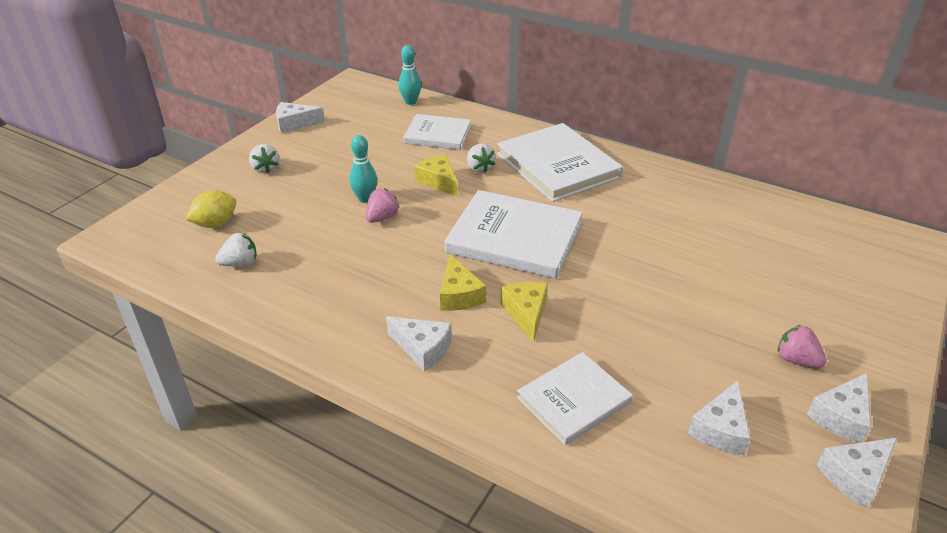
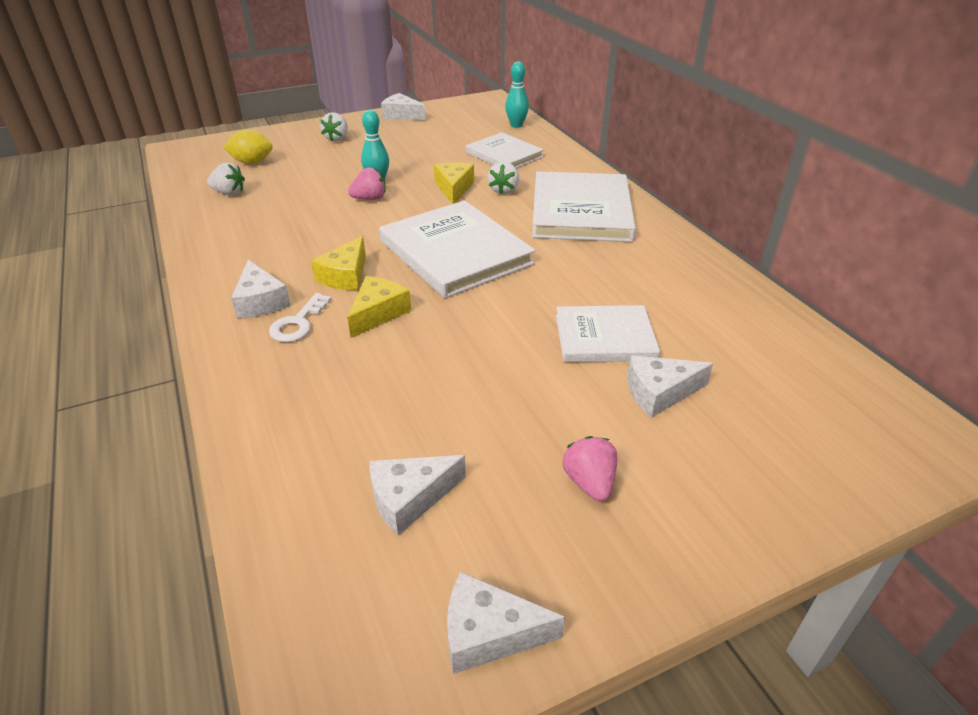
camera: 35 degrees right, 0 degrees up
(478, 351) = (298, 323): none -> white key
(574, 400) = (315, 399): white book -> white book (604, 337)
(841, 416) = (561, 565): white cheese -> white cheese (659, 393)

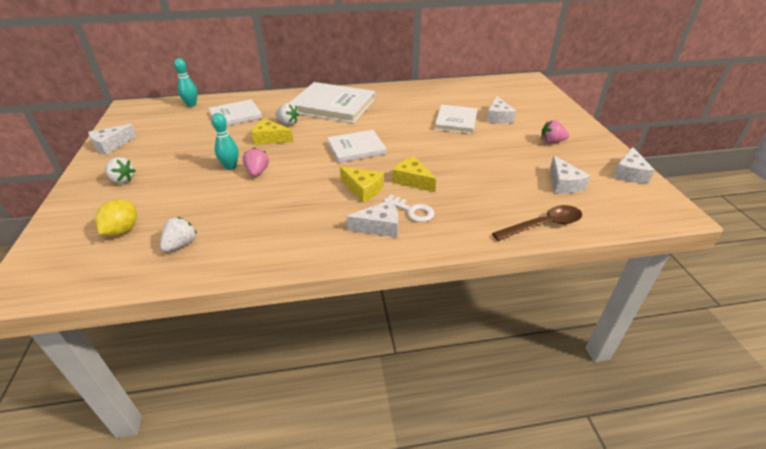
camera: 75 degrees left, 0 degrees up
(267, 466) = (543, 225): none -> brown spoon
(455, 252) = (356, 148): white book -> white book, size x0.61

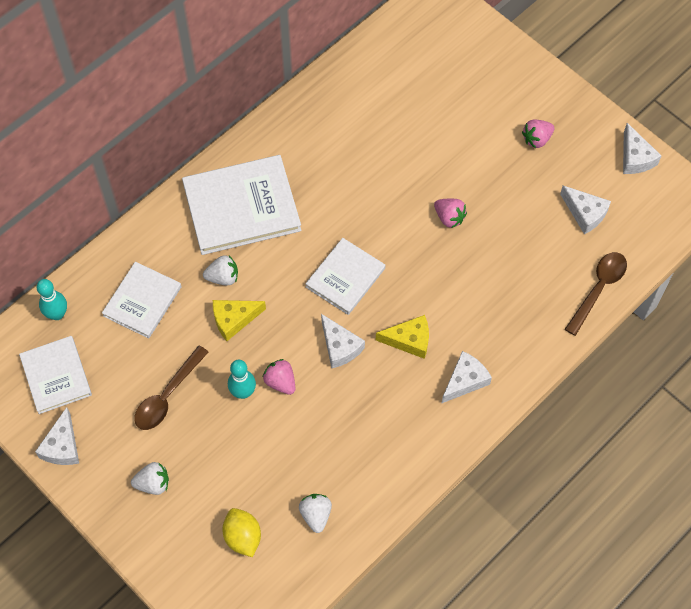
camera: 35 degrees left, 25 degrees up
(190, 150) = (167, 396): none -> brown spoon
(412, 180) = (444, 296): yellow cheese -> none
(412, 211) = (477, 341): white key -> none
(454, 150) = (449, 218): none -> pink strawberry
(456, 121) = (412, 156): white book -> white book (56, 376)
(498, 117) = (453, 119): white cheese -> white cheese (340, 347)

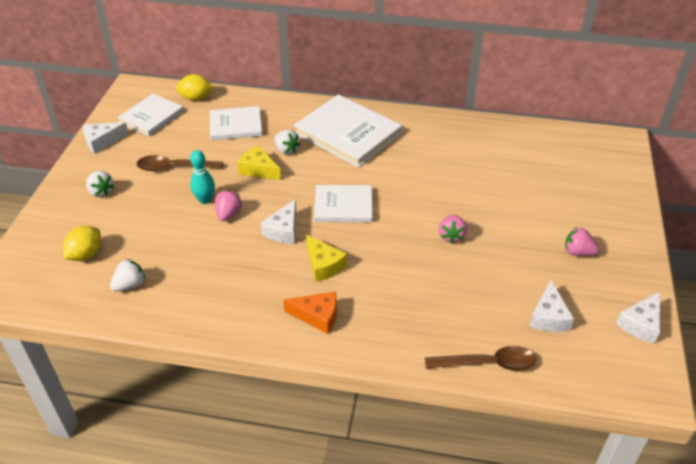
camera: 55 degrees right, 20 degrees down
(57, 314) = (196, 98): turquoise bowling pin -> yellow lemon
(465, 380) = (317, 316): white cheese -> orange cheese

